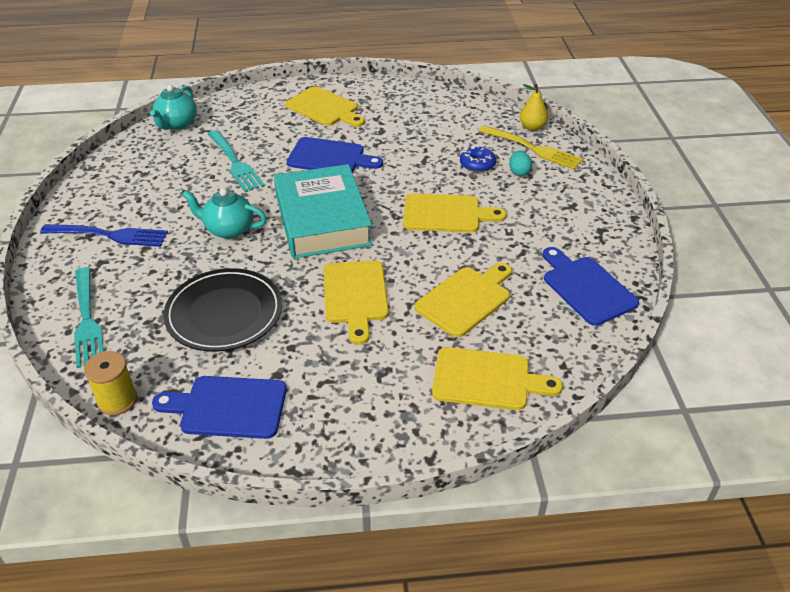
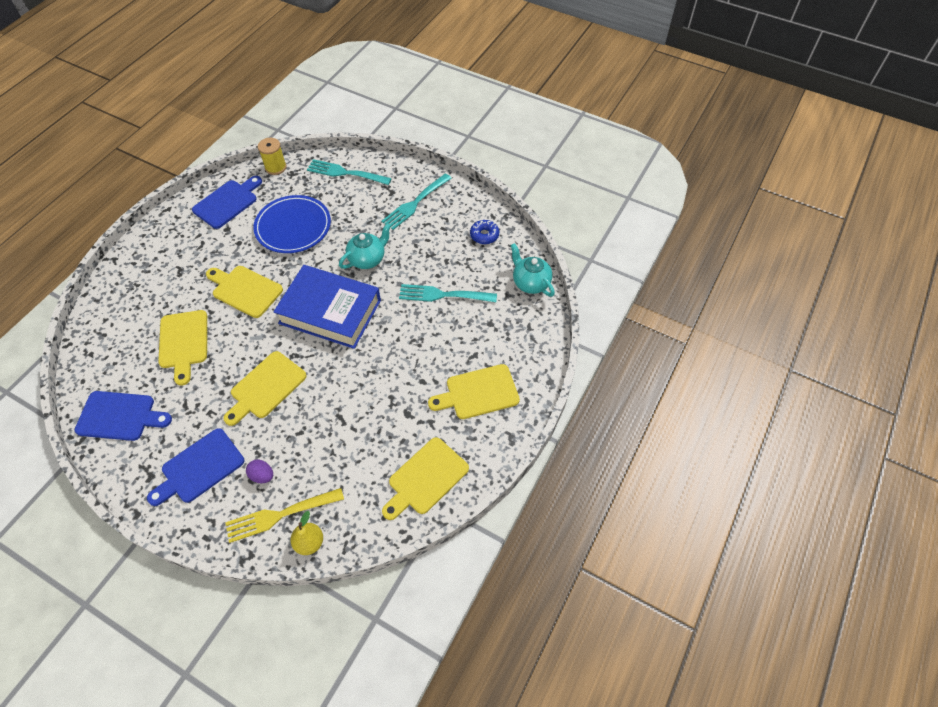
camera: 125 degrees right, 15 degrees up
(108, 235) = (415, 203): blue fork -> turquoise fork
(224, 313) = (293, 227): black plate -> blue plate
(322, 220) = (330, 312): turquoise book -> blue book
(330, 157) = (400, 356): blue cutting board -> blue cutting board (199, 468)
(477, 164) = (300, 452): blue donut -> blue donut (484, 235)
(487, 380) = (124, 312): yellow cutting board -> yellow cutting board (425, 478)
(519, 172) = (262, 476): turquoise egg -> purple egg

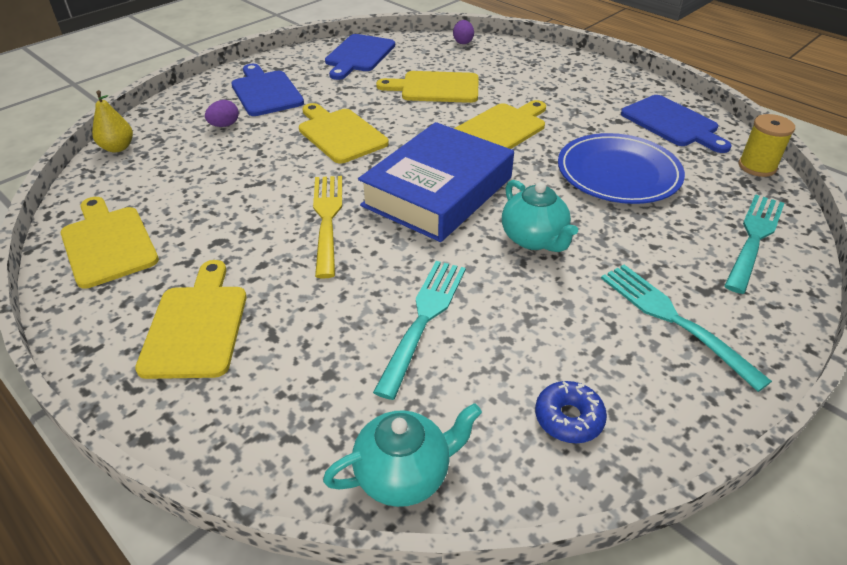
camera: 105 degrees right, 15 degrees down
(90, 340) = (463, 42): none -> purple egg
(281, 514) = (168, 133): yellow fork -> yellow fork (327, 220)

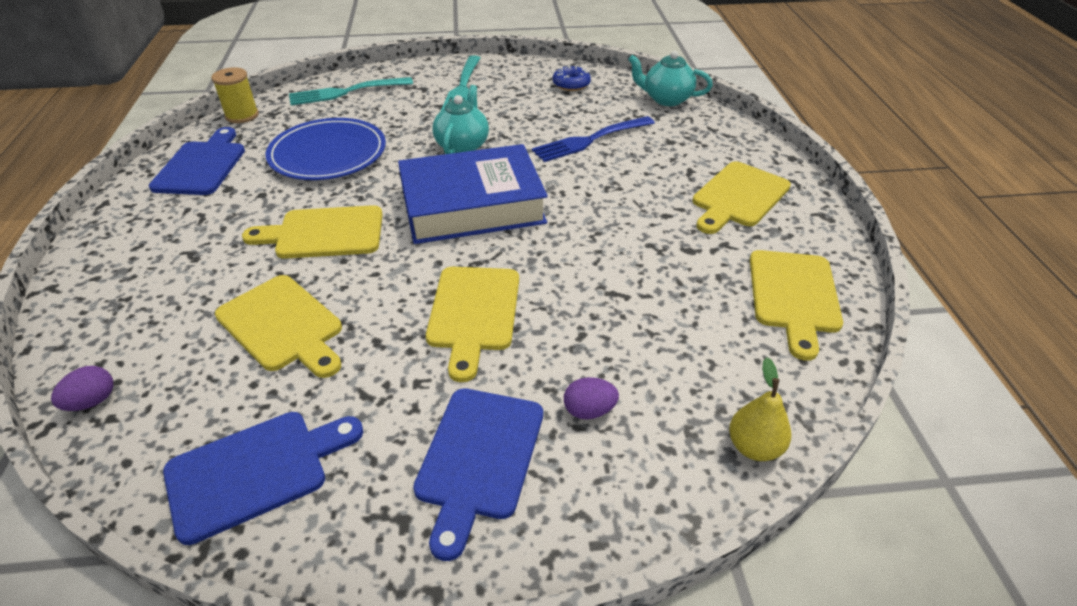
camera: 140 degrees left, 0 degrees up
(327, 220) = (585, 225): yellow fork -> none
(423, 320) = (591, 140): turquoise fork -> blue fork

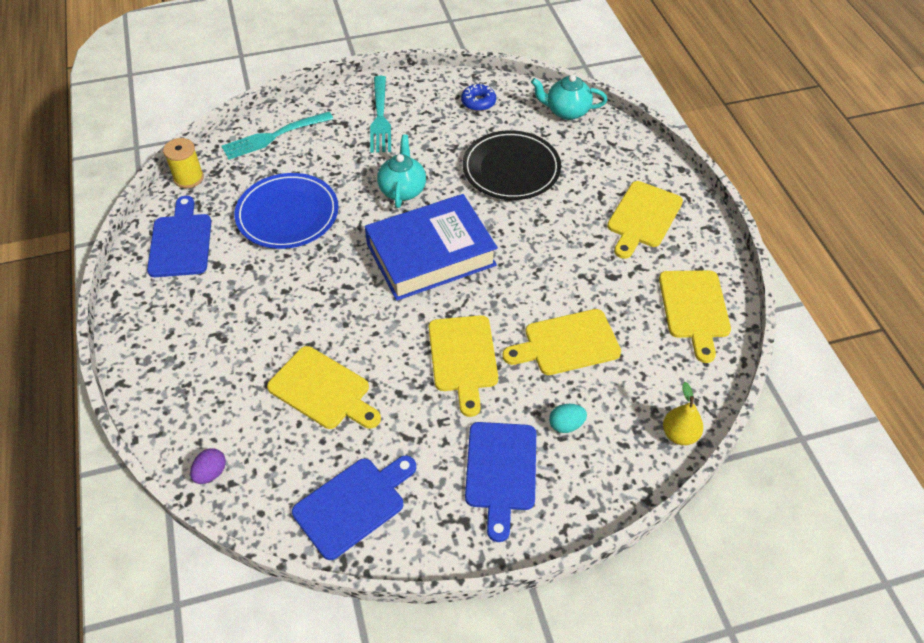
camera: 10 degrees left, 10 degrees up
(324, 233) = (319, 300): yellow cutting board -> yellow cutting board (567, 343)
(589, 411) = (566, 425): purple egg -> turquoise egg
(591, 140) = (511, 169): blue fork -> black plate

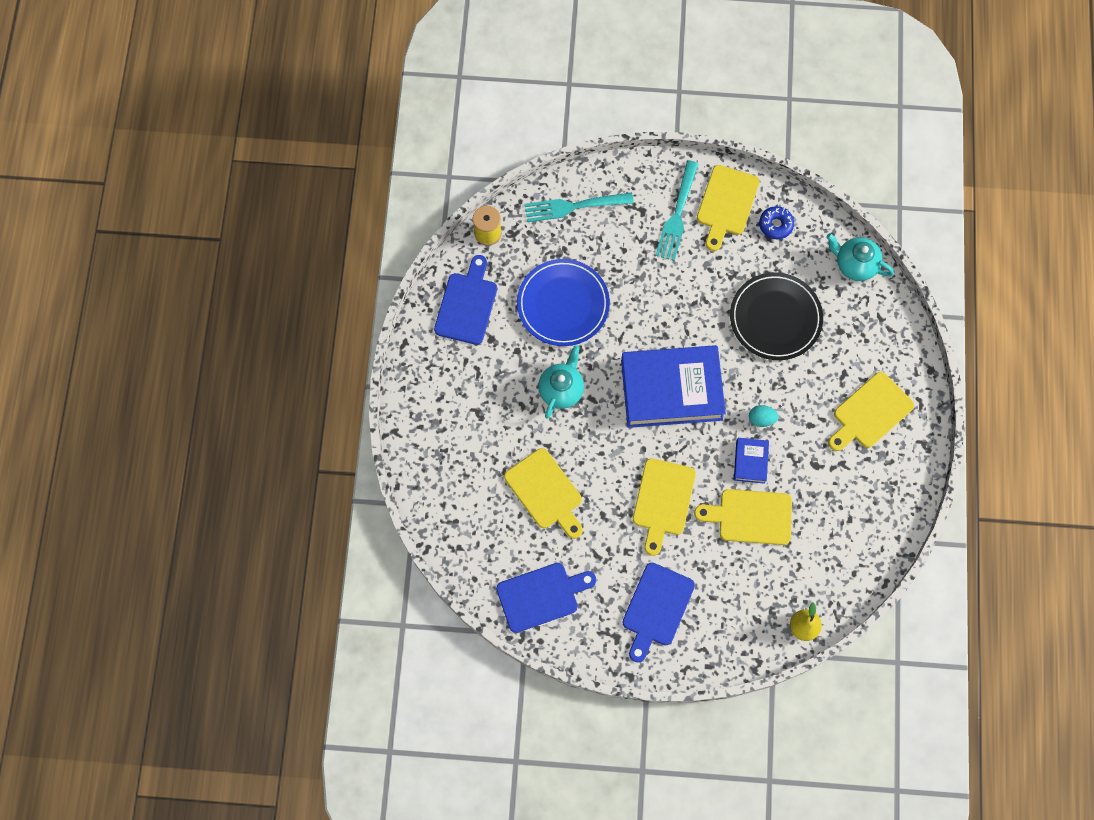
camera: 20 degrees right, 20 degrees up
(211, 473) = (446, 534): purple egg -> none
(402, 190) = (670, 310): turquoise teapot -> turquoise teapot (561, 389)
(543, 293) = (750, 461): none -> blue book
(566, 425) = (720, 588): turquoise egg -> turquoise egg (761, 419)
(694, 309) = (869, 520): yellow cutting board -> yellow cutting board (726, 204)

